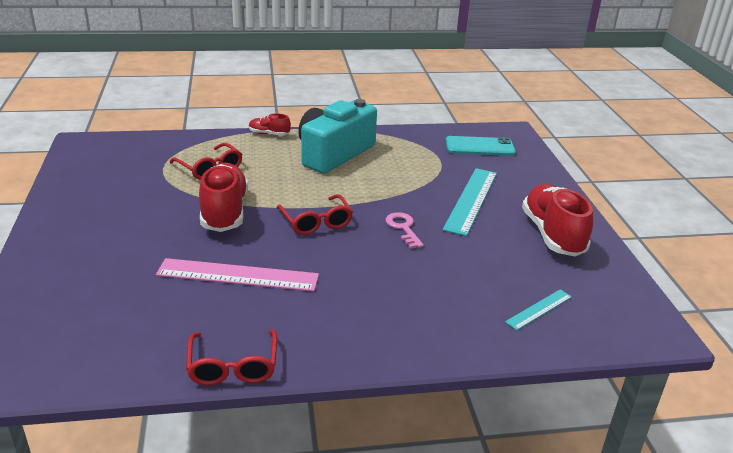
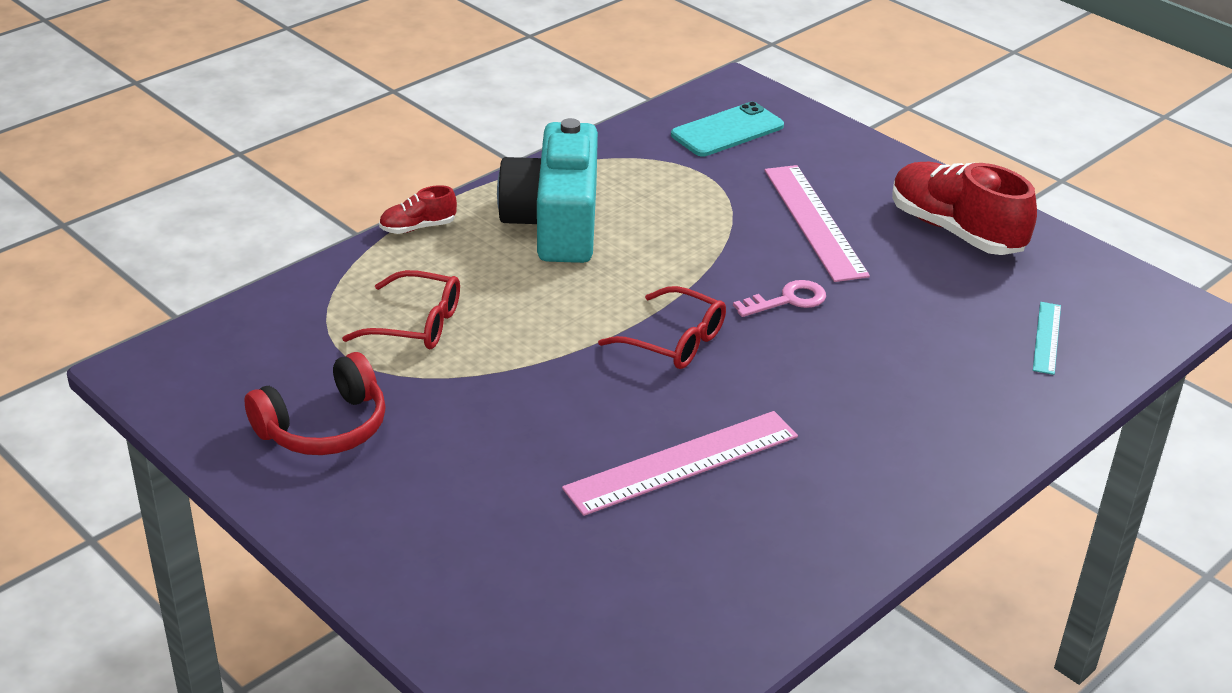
camera: 35 degrees left, 5 degrees up
(110, 191) = (324, 427): none -> red headphones
(224, 212) = (537, 383): red shoe -> none
(233, 367) = (835, 575): red glasses -> none
(403, 228) = (787, 300): pink key -> pink key turned 120 degrees clockwise
(471, 200) = (814, 222): turquoise ruler -> pink ruler

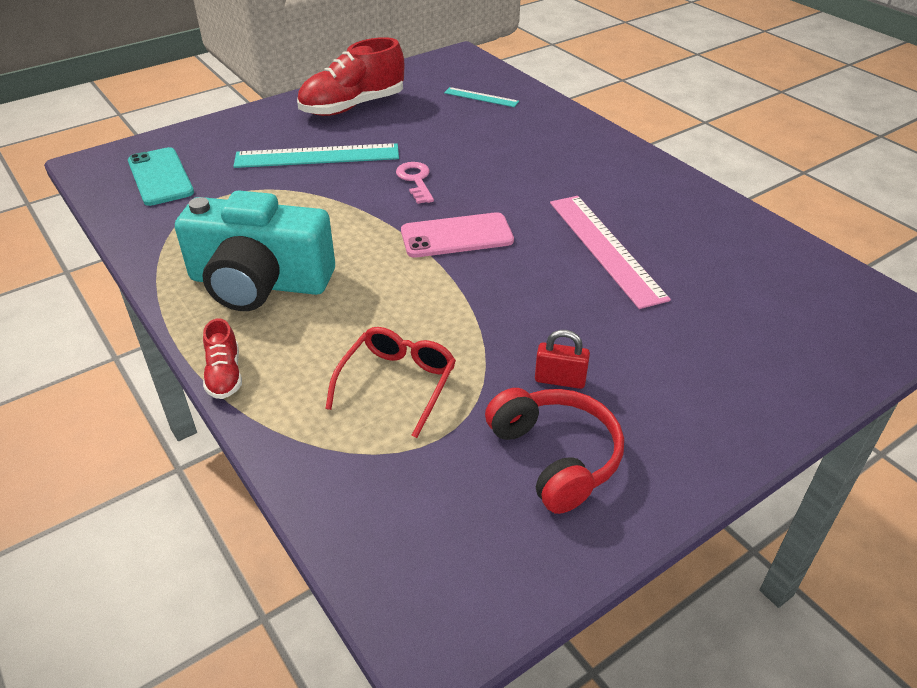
camera: 80 degrees left, 5 degrees up
(431, 428) = (560, 380): none -> red padlock
(675, 341) = (456, 236): red glasses -> pink phone
(814, 222) = (317, 156): pink ruler -> turquoise ruler

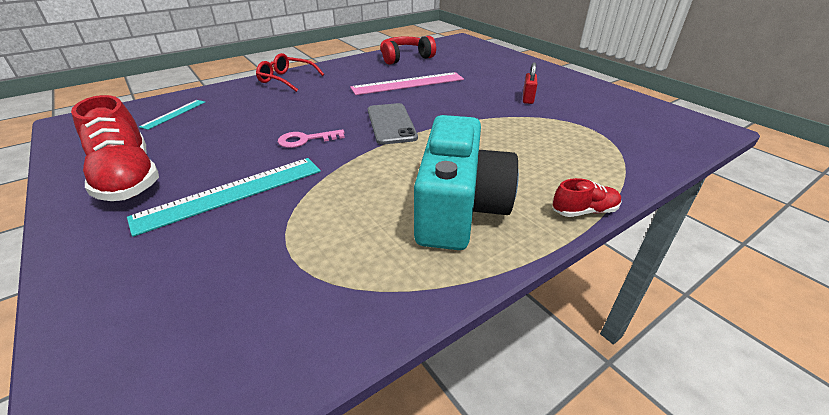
camera: 90 degrees left, 5 degrees down
(160, 177) = (211, 331): turquoise phone -> none
(317, 156) = (231, 193): turquoise ruler -> turquoise ruler turned 60 degrees clockwise
(397, 383) = (554, 141): red glasses -> red glasses (286, 79)
(456, 236) = (391, 124): pink phone -> grey phone
(556, 457) = (583, 101): red headphones -> red headphones (405, 58)

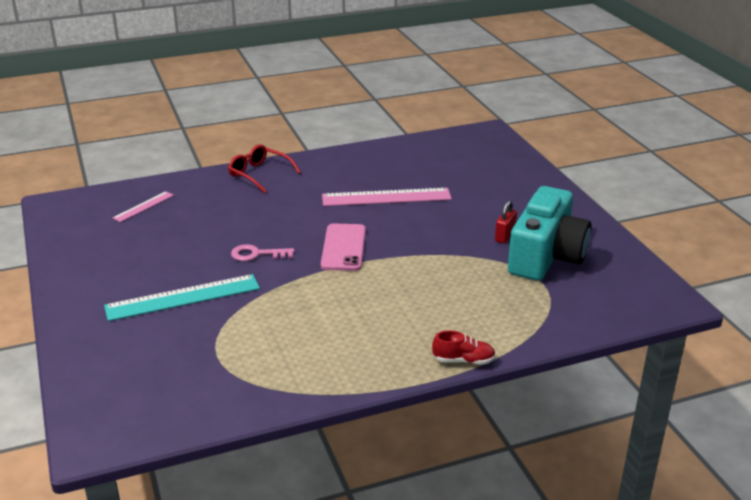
camera: 15 degrees right, 5 degrees down
(128, 178) = (104, 270): red shoe -> none
(174, 114) = (143, 206): turquoise ruler -> pink ruler
(391, 124) = (343, 247): grey phone -> pink phone
(405, 58) = (403, 156): red headphones -> none
(458, 207) = (360, 339): turquoise camera -> turquoise camera (546, 256)

